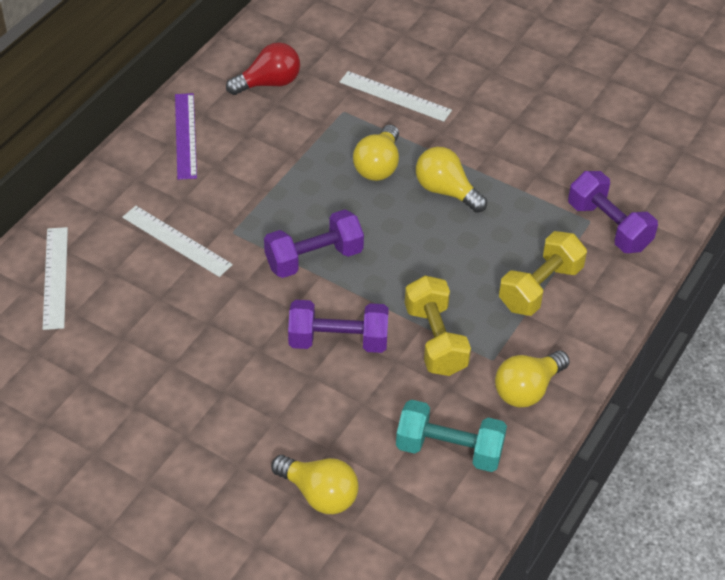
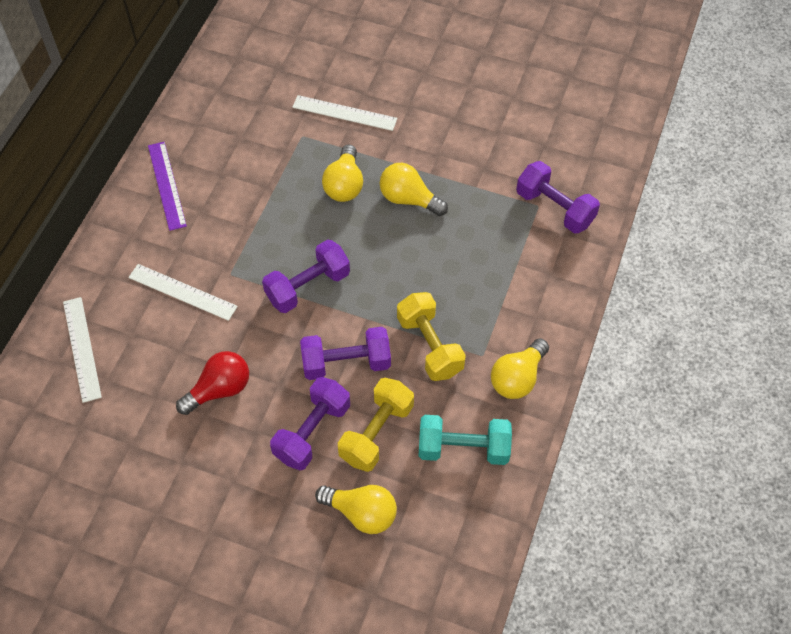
camera: 10 degrees left, 10 degrees up
(269, 83) = (230, 119): red light bulb -> red light bulb (219, 389)
(284, 402) = (312, 432): none -> purple dumbbell
(540, 287) = (508, 278): yellow dumbbell -> yellow dumbbell (376, 433)

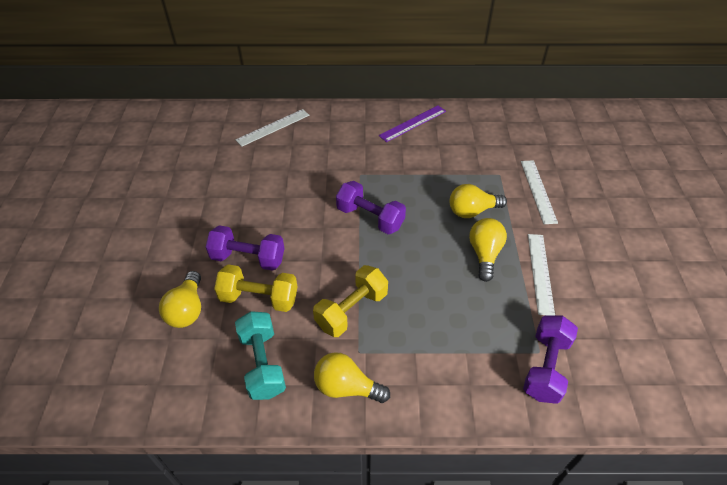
camera: 70 degrees right, 10 degrees down
(182, 292) = (334, 156): white ruler -> white ruler (540, 273)
(219, 389) = (266, 198): red light bulb -> none
(346, 363) = (314, 260): purple dumbbell -> none

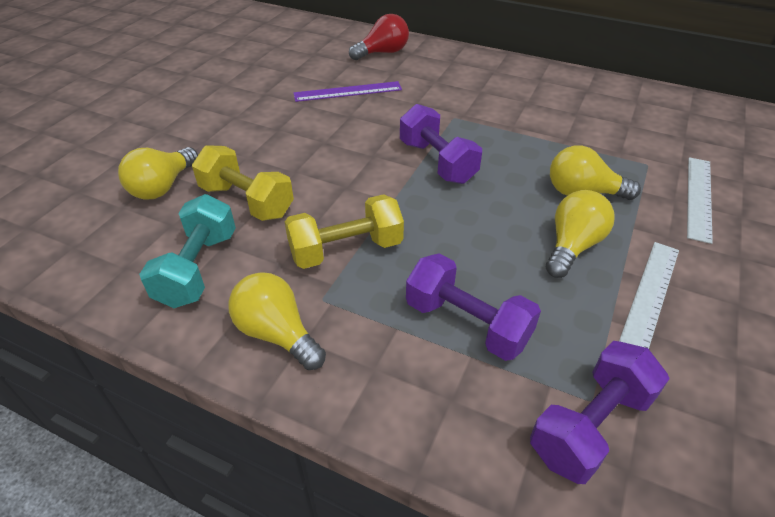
camera: 25 degrees right, 5 degrees down
(248, 258) = (265, 160): purple dumbbell -> purple dumbbell (467, 323)
(273, 127) = (383, 53): white ruler -> red light bulb
(413, 123) = (555, 85): purple ruler -> purple ruler (348, 91)

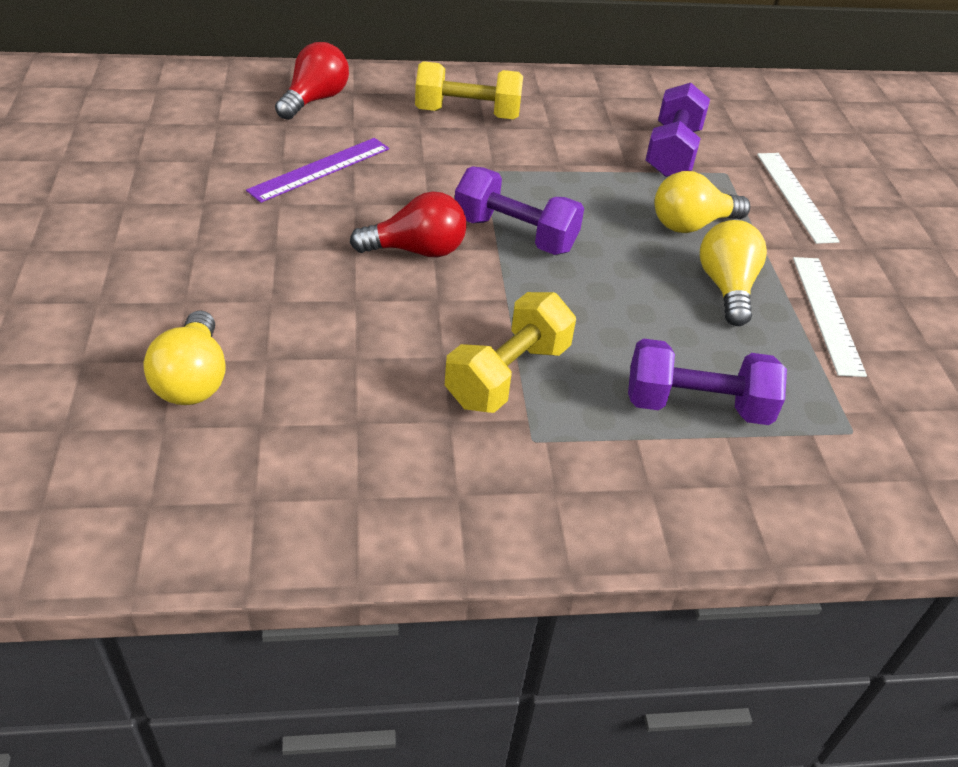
camera: 35 degrees left, 0 degrees up
(198, 268) = (354, 464): turquoise dumbbell -> none
(247, 201) = (331, 359): yellow dumbbell -> yellow dumbbell (467, 114)
(277, 333) = (521, 497): yellow light bulb -> none
(361, 153) = (417, 250): none -> red light bulb
(590, 425) = (869, 454): purple dumbbell -> purple dumbbell (672, 152)

